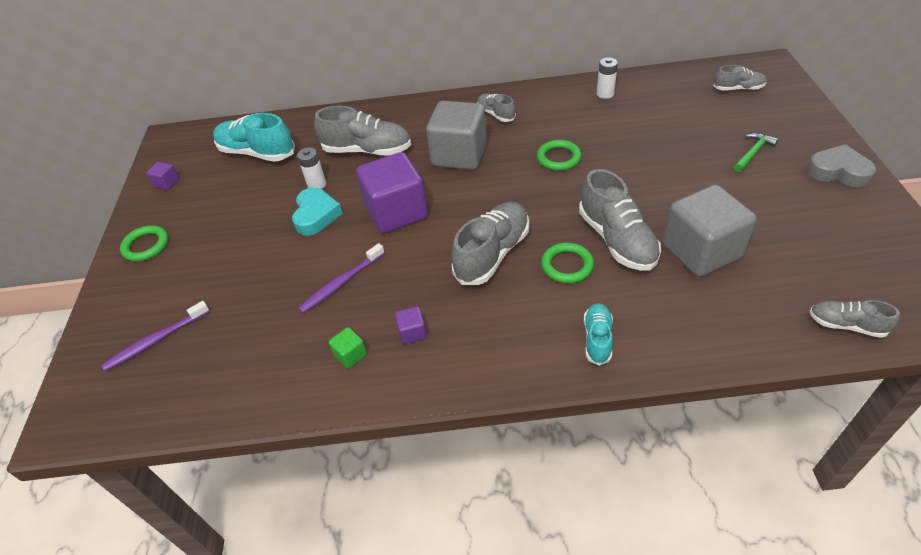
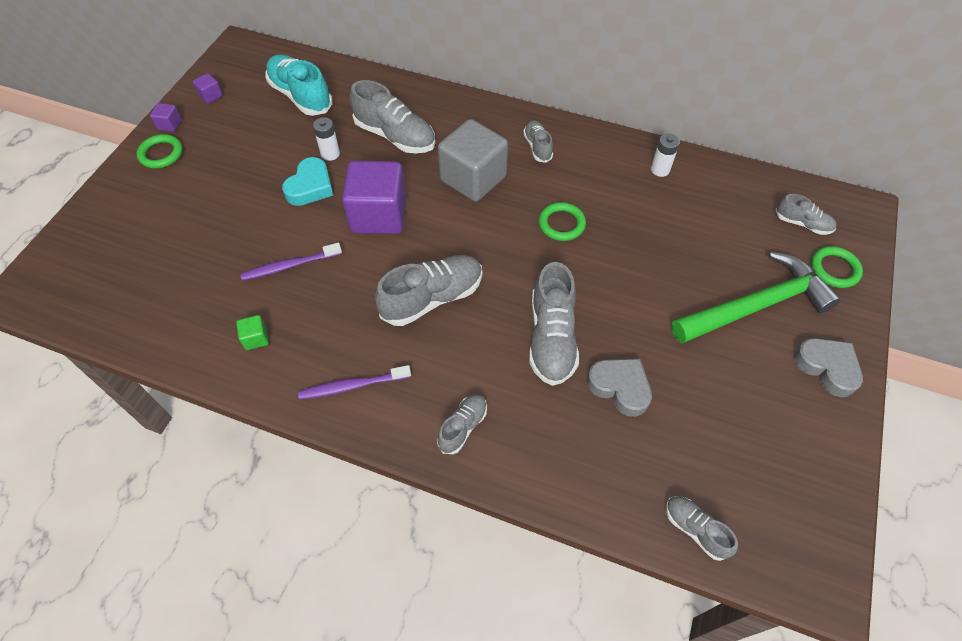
camera: 20 degrees right, 10 degrees up
(156, 340) = (121, 250): purple toothbrush -> purple toothbrush (353, 386)
(412, 332) = (316, 342): purple cube -> purple cube (170, 125)
(567, 265) = (488, 342): green ring -> green ring (834, 269)
(597, 339) = (463, 427): turquoise shoe -> grey shoe
(701, 251) = (620, 387): grey cube -> grey heart
(753, 153) = (756, 306): green hammer -> green hammer, size x2.38

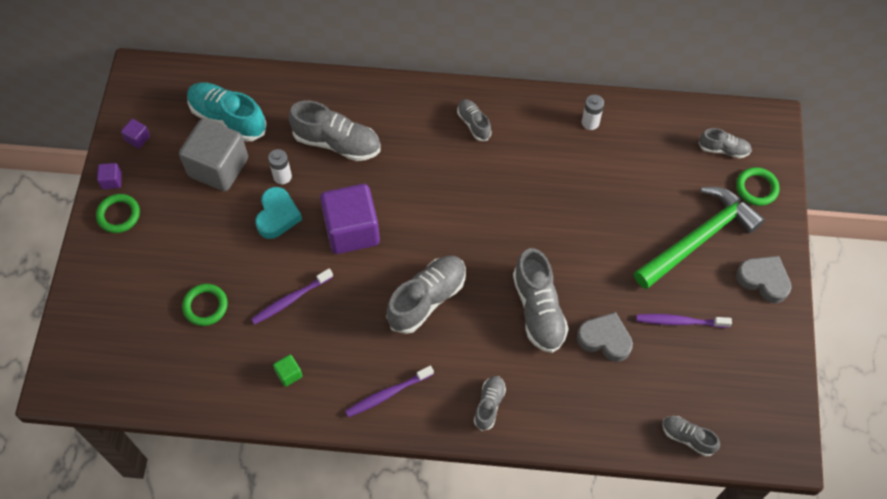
camera: 15 degrees left, 5 degrees up
(473, 178) = (425, 172): grey cube -> grey cube (218, 167)
(561, 224) = (517, 199): green ring -> green ring (205, 306)
(715, 389) = (680, 321): none -> purple toothbrush

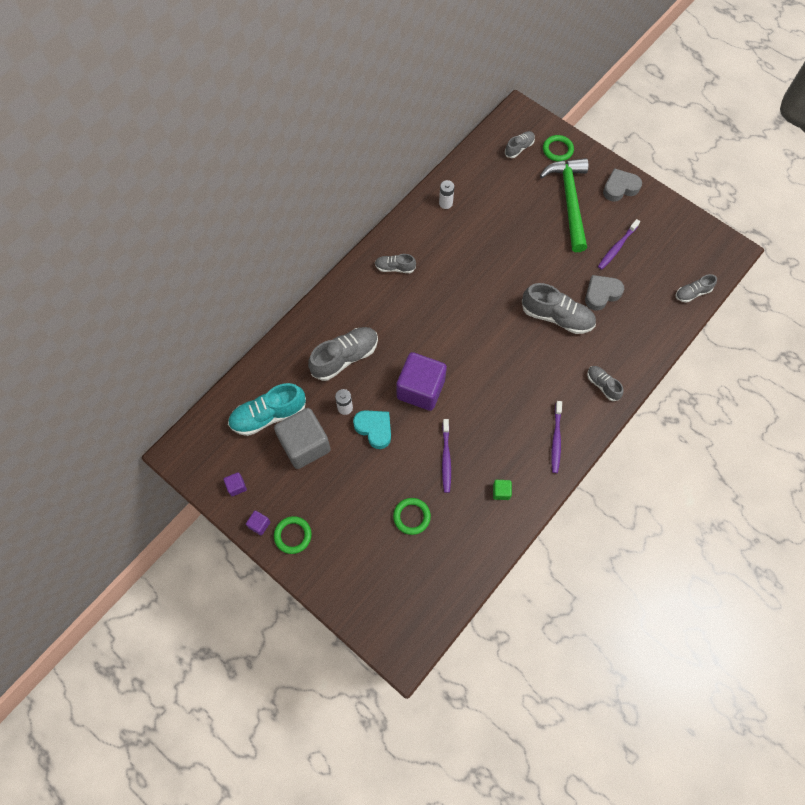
camera: 55 degrees left, 5 degrees up
(427, 299) = (504, 375): grey shoe -> none

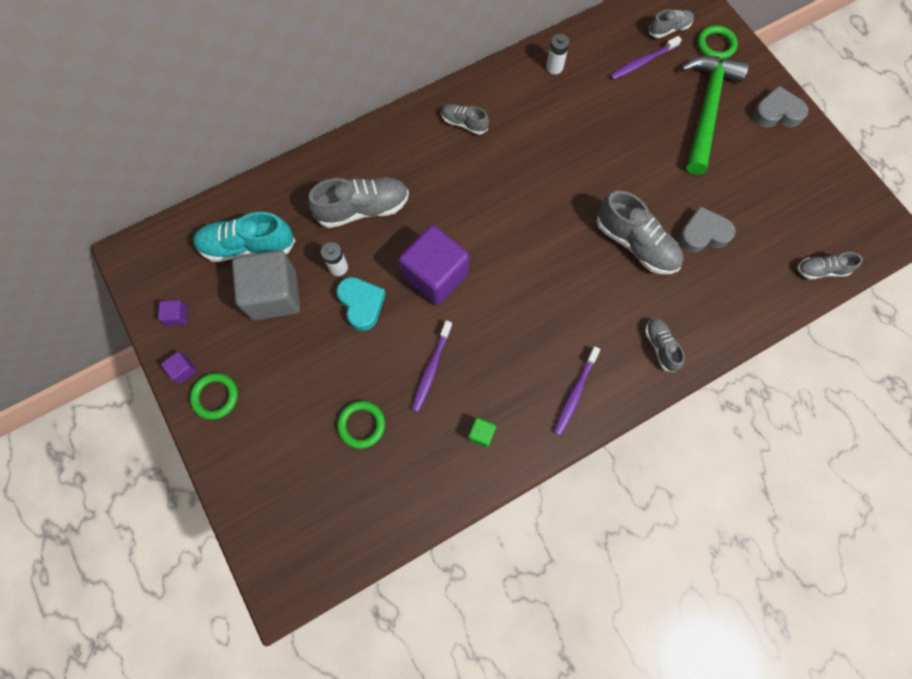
camera: 20 degrees right, 5 degrees up
(617, 247) = (745, 183): purple toothbrush -> purple toothbrush (642, 62)

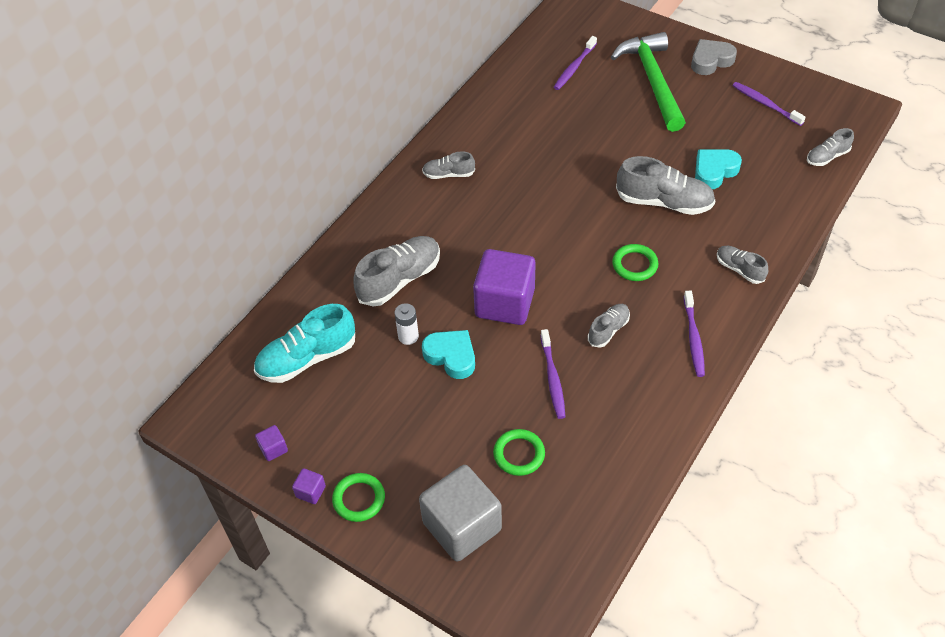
camera: 25 degrees left, 20 degrees down
(274, 295) = (360, 387): grey cube -> grey cube (462, 526)
(481, 434) = (634, 408): green cube -> none
(554, 67) = (500, 100): white battery -> none
(669, 29) = (579, 35): grey shoe -> grey shoe (608, 330)
(703, 234) = (714, 171): grey heart -> turquoise heart
(715, 45) = (626, 32): green ring -> green ring (634, 265)
(799, 185) = (765, 104): none -> purple toothbrush

